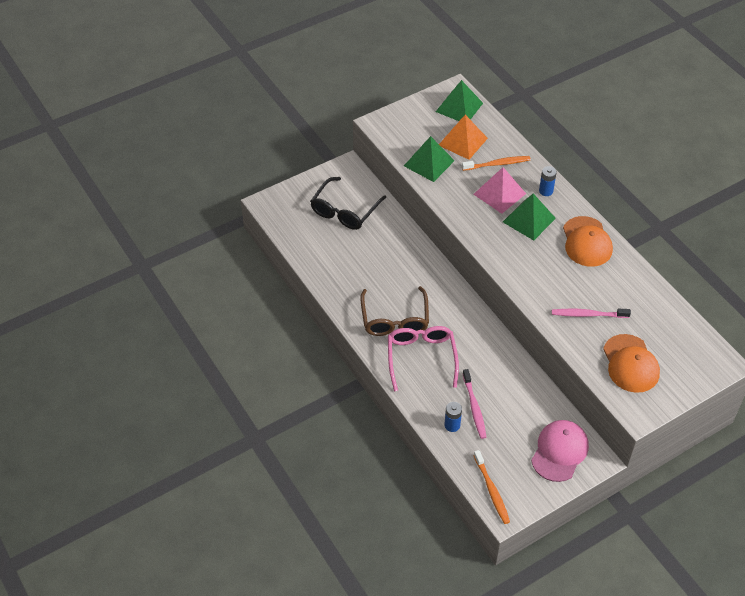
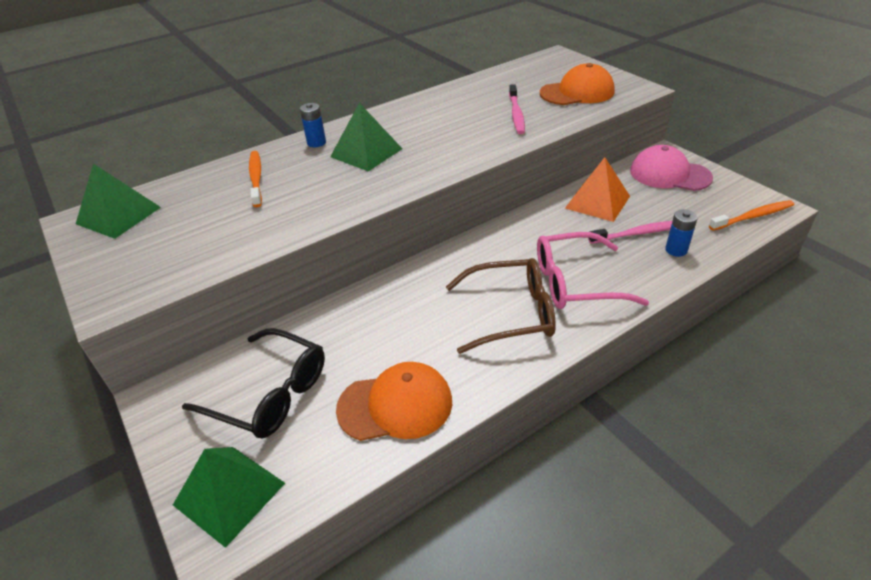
camera: 90 degrees left, 10 degrees down
(429, 163) = (233, 239): green pyramid -> green pyramid (229, 493)
(462, 141) = (197, 209): orange pyramid -> orange pyramid (597, 202)
(499, 193) = (314, 175): pink pyramid -> none
(586, 242) = (404, 117): orange cap -> orange cap (395, 405)

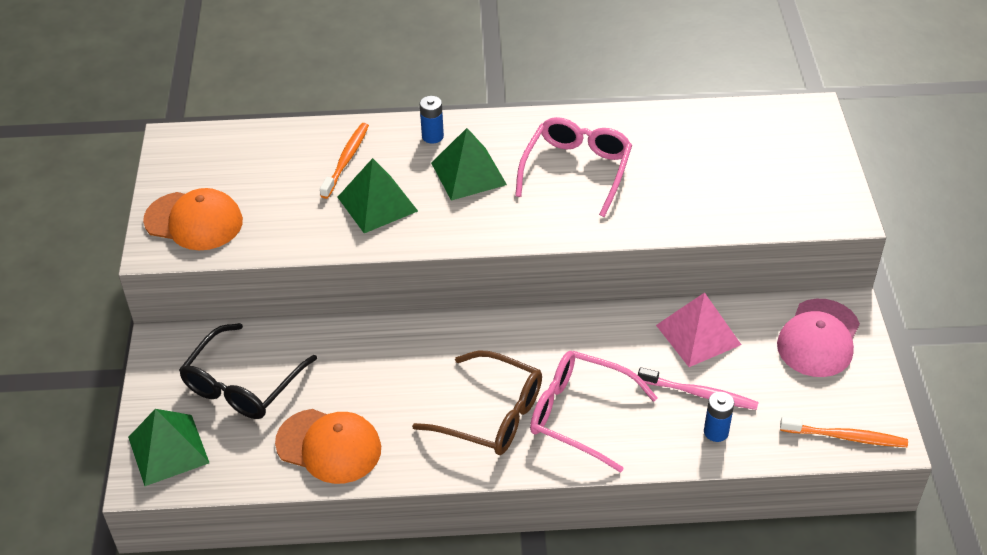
camera: 30 degrees right, 5 degrees up
(118, 215) = (208, 151): green pyramid -> green pyramid (377, 204)
(269, 393) = (243, 384): black glasses -> black glasses turned 60 degrees clockwise
(444, 125) = (576, 171): none -> pink glasses
(516, 114) = (665, 190): pink toothbrush -> none
(577, 92) = (767, 187): orange cap -> orange cap (194, 221)
(597, 202) = (698, 335): orange pyramid -> pink pyramid
(669, 174) = (818, 338): pink cap -> pink cap turned 120 degrees counterclockwise

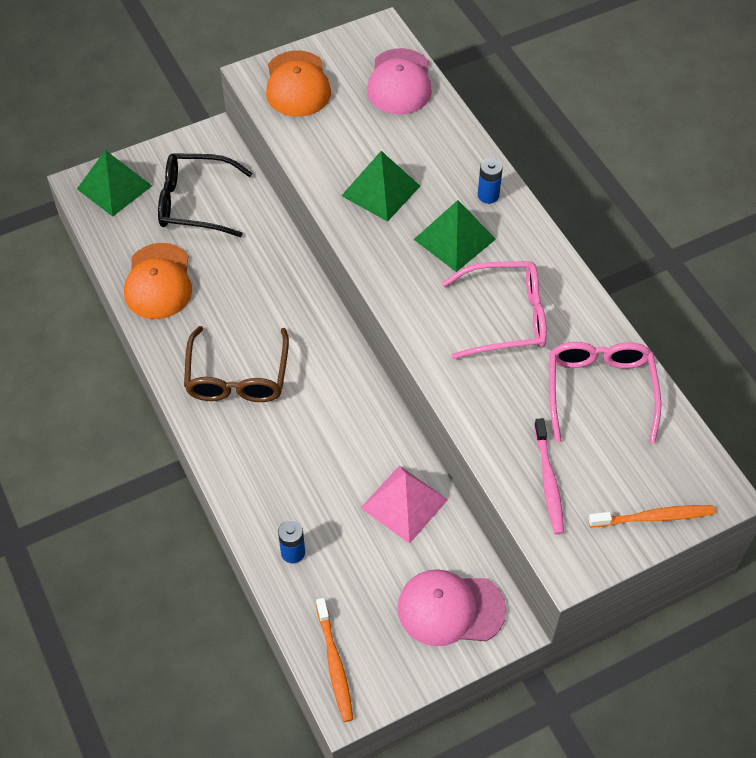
camera: 65 degrees right, 10 degrees up
(251, 149) = (399, 82): none -> pink cap
(346, 160) = (422, 149): orange toothbrush -> orange toothbrush (654, 517)
(581, 415) = (266, 441): pink glasses -> pink glasses (600, 391)
(700, 394) = (332, 526): pink toothbrush -> pink toothbrush (548, 482)

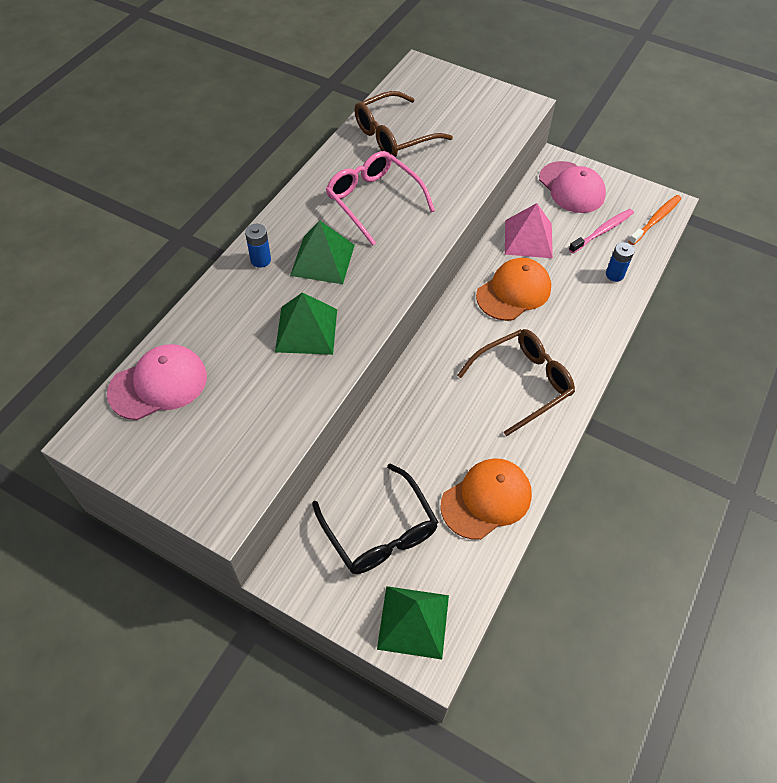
camera: 125 degrees left, 0 degrees up
(297, 84) = (213, 468): orange cap -> orange cap (514, 292)
(548, 482) = (481, 133): pink toothbrush -> pink toothbrush (602, 231)
(600, 391) = (394, 135): pink glasses -> brown glasses
(654, 517) = (461, 85): orange toothbrush -> none

